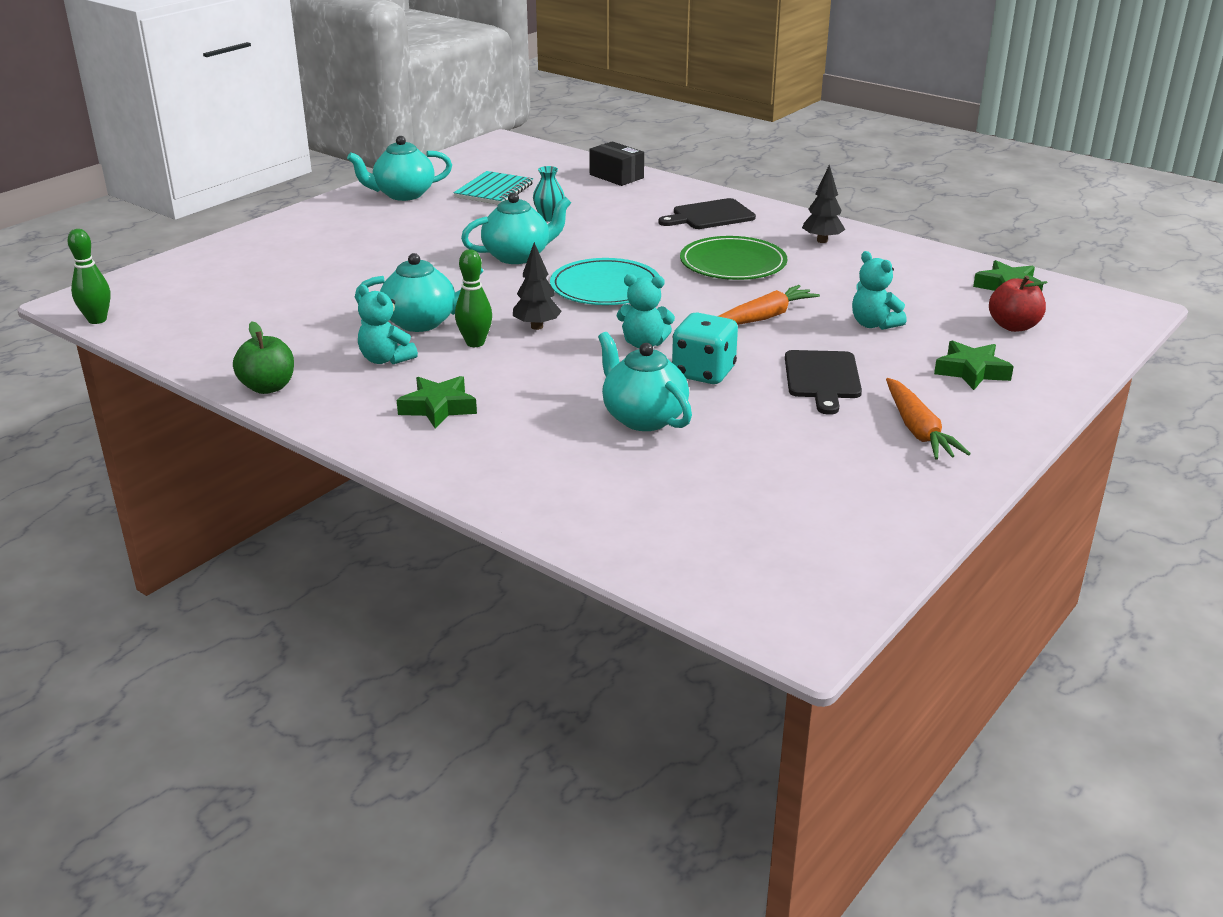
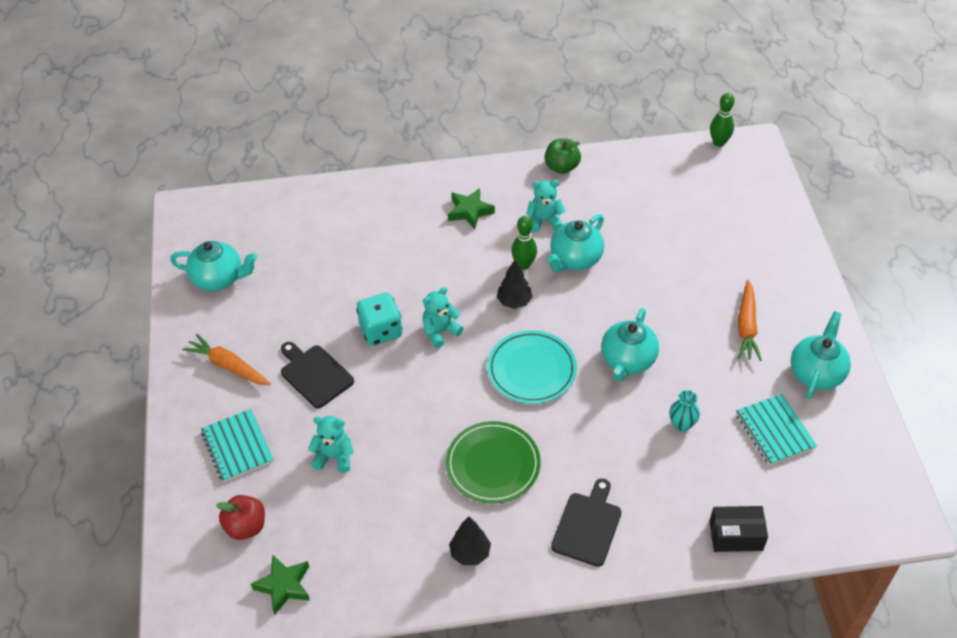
camera: 135 degrees right, 20 degrees up
(643, 418) = (370, 274): turquoise teapot -> turquoise teapot (218, 278)
(763, 317) = (405, 411): orange carrot -> orange carrot (746, 326)
(971, 371) = (237, 447): green star -> turquoise notebook

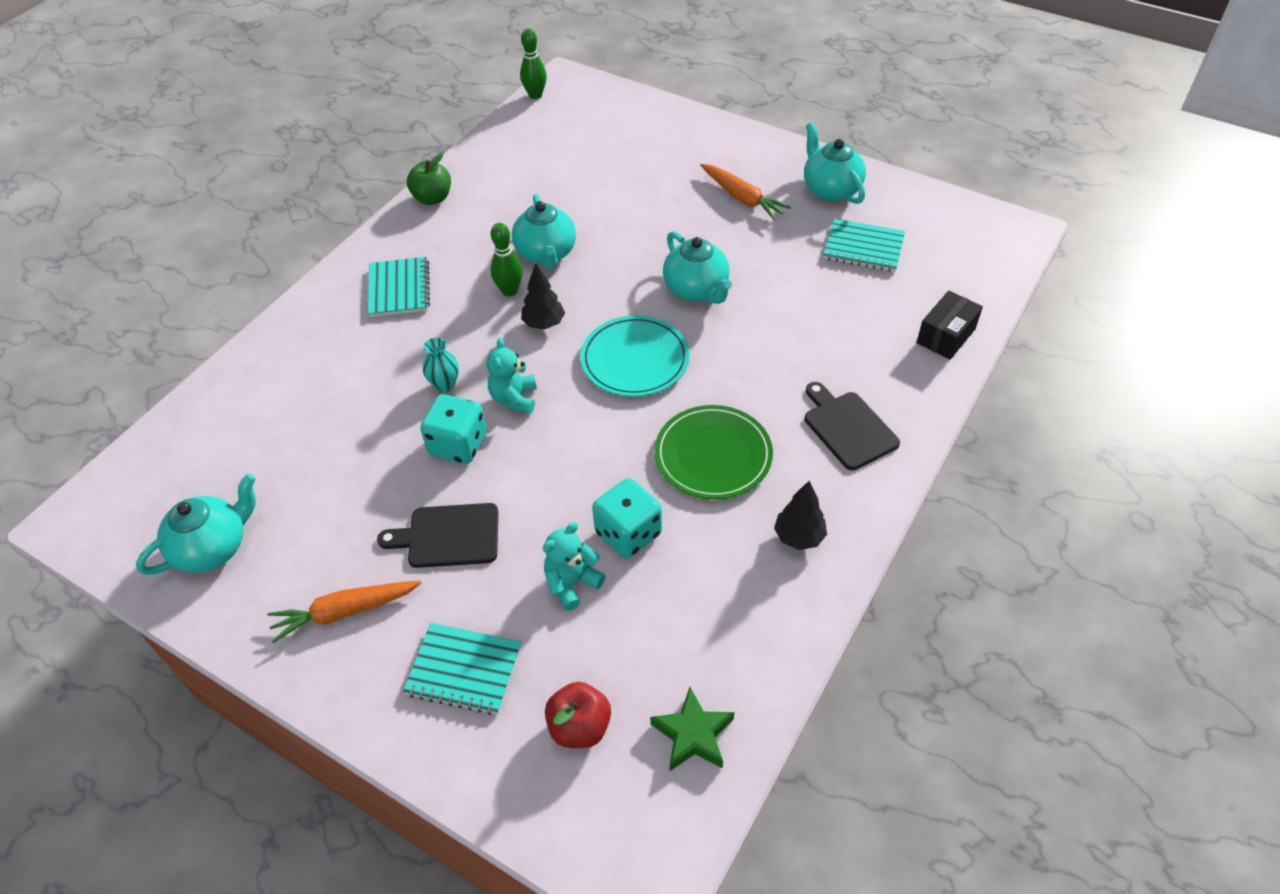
camera: 50 degrees left, 0 degrees up
(393, 460) = (628, 533): none -> turquoise dice
(469, 211) = (399, 289): green star -> turquoise notebook
(544, 221) = (478, 246): turquoise teddy bear -> none
(682, 424) = (800, 298): turquoise vase -> turquoise vase (445, 384)

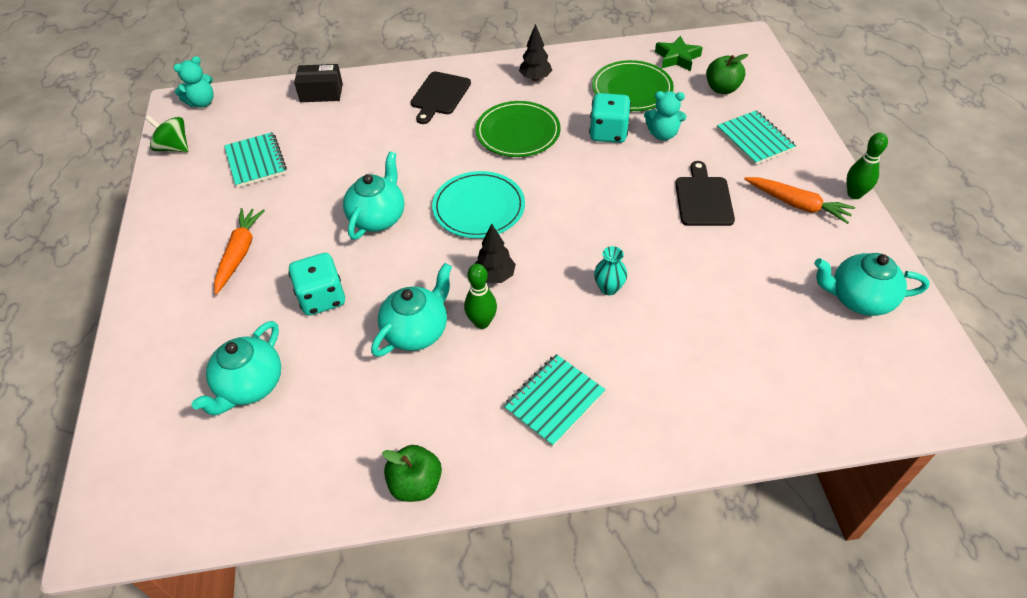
camera: 130 degrees left, 0 degrees up
(448, 536) = (703, 198): black cutting board -> black cutting board turned 135 degrees counterclockwise
(458, 445) = (644, 242): turquoise dice -> turquoise dice (322, 298)
(514, 399) = (577, 242): turquoise teddy bear -> turquoise teddy bear (202, 102)
(535, 95) = (154, 539): green bowling pin -> green bowling pin (854, 194)
(579, 727) = (722, 88): red apple -> green apple
(680, 621) = (632, 89): none -> green plate
(830, 189) = (190, 210): turquoise teapot -> turquoise teapot (250, 385)
(939, 206) = (174, 147): none -> green spinning top

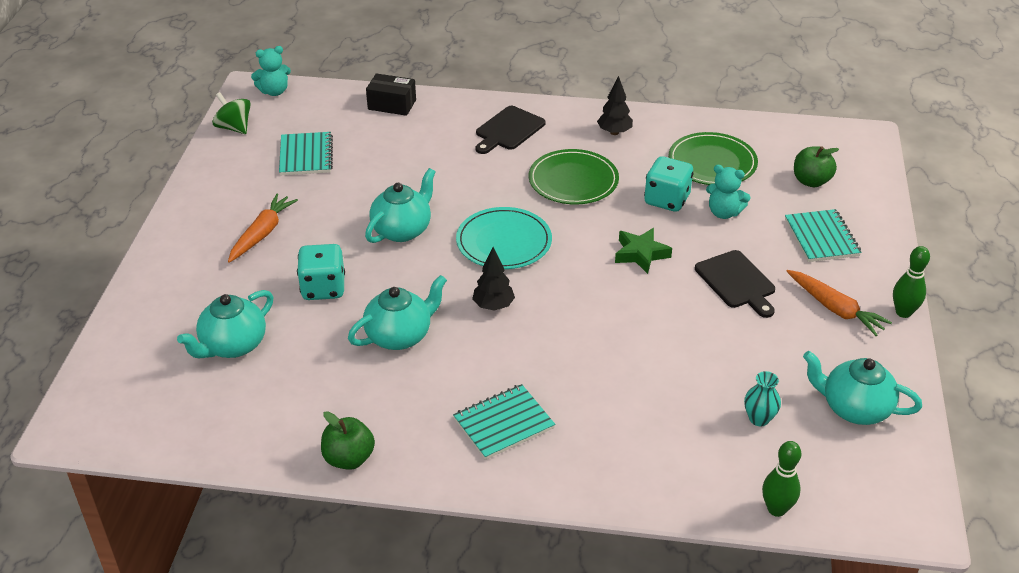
camera: 15 degrees right, 10 degrees down
(482, 322) = (464, 342): green bowling pin -> green bowling pin (776, 509)
(608, 288) = (600, 341): turquoise vase -> turquoise vase (759, 419)
(677, 58) = (776, 141): green star -> green star (641, 254)
(703, 198) = (737, 282): black cutting board -> black cutting board turned 135 degrees clockwise

